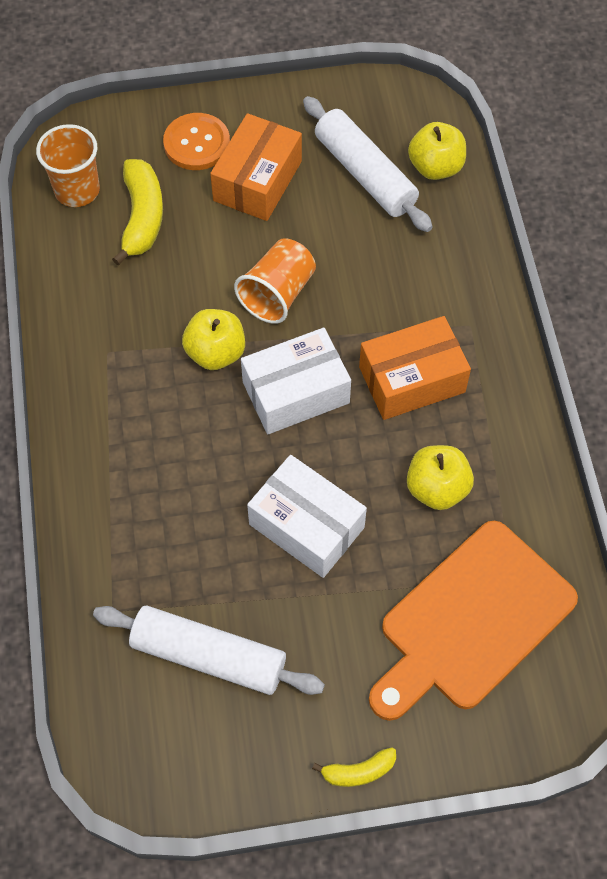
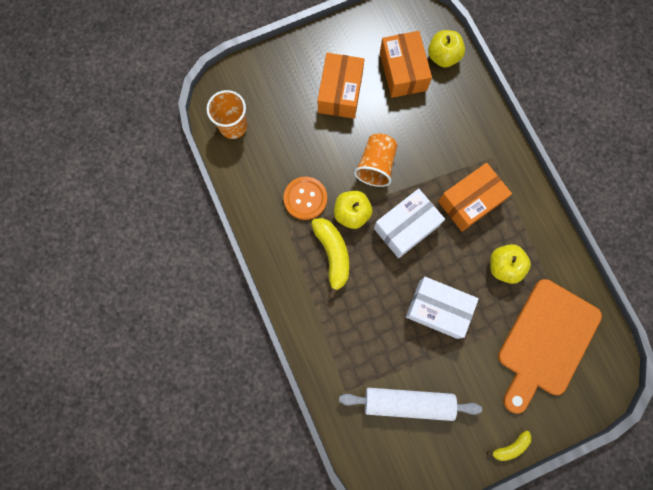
camera: 15 degrees left, 15 degrees up
(142, 217) = (279, 135): yellow banana -> yellow banana (333, 255)
(197, 143) = (295, 75): orange button -> orange button (305, 198)
(365, 173) = (403, 71): white rolling pin -> orange box

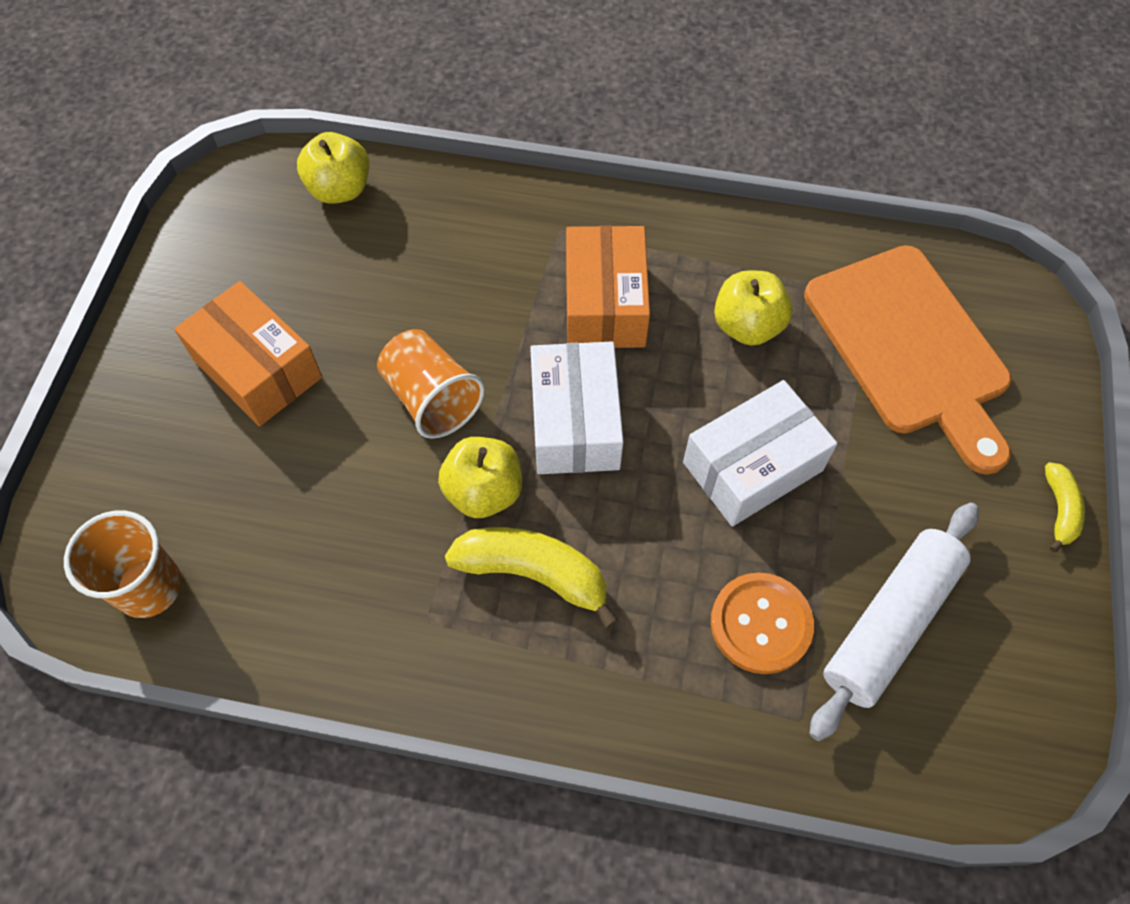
camera: 55 degrees left, 15 degrees down
(305, 198) = (394, 551): orange button -> orange button (761, 624)
(403, 71) = (311, 257): orange box -> none

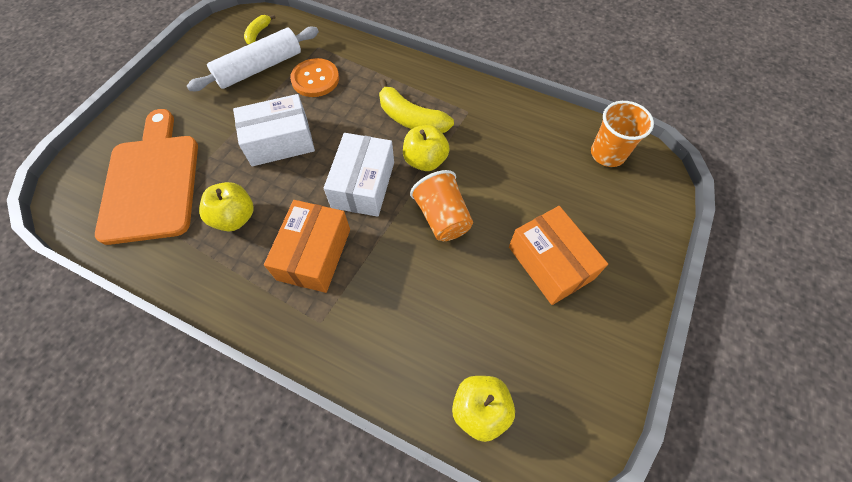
camera: 165 degrees left, 0 degrees up
(1059, 510) = (148, 91): yellow banana -> yellow banana (258, 33)

